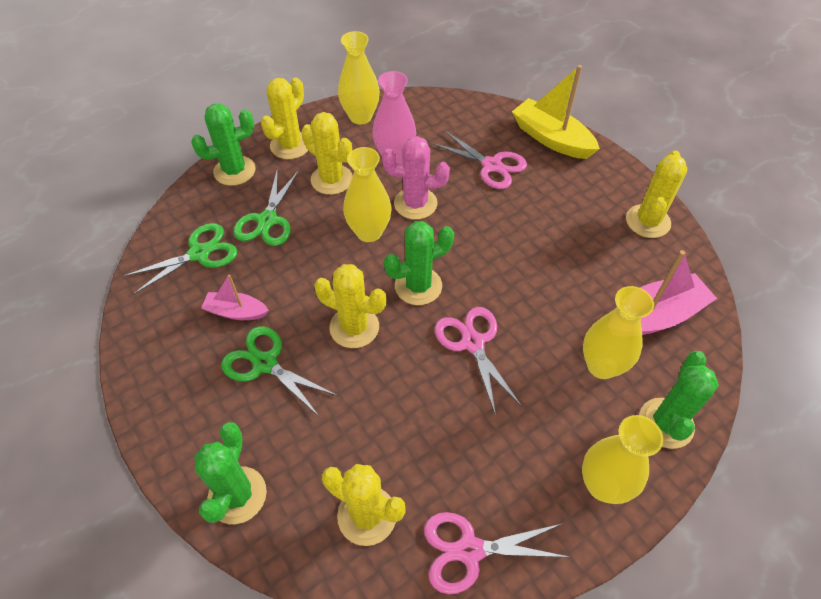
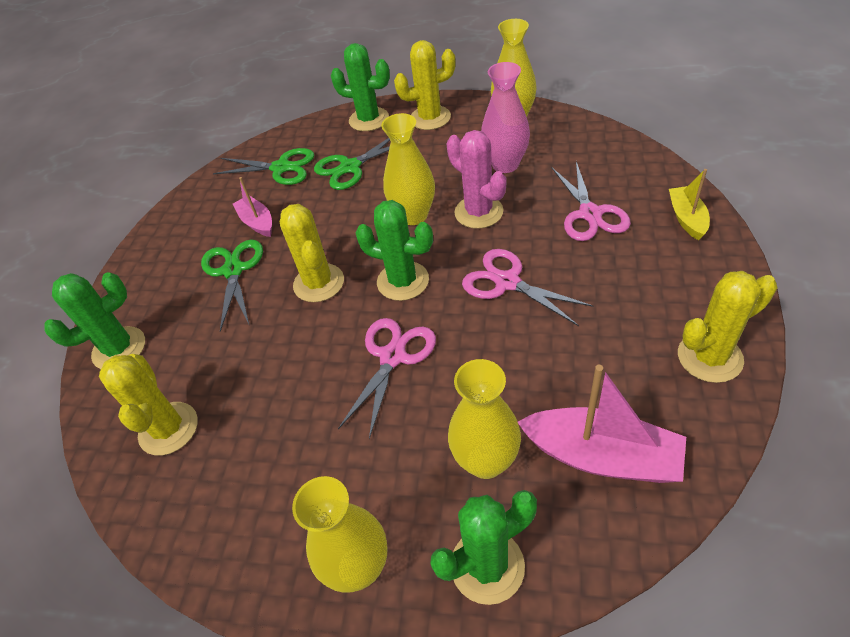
camera: 50 degrees right, 5 degrees down
(331, 179) = (432, 159): yellow cactus -> none
(470, 550) = (199, 519): pink scissors -> pink scissors (507, 282)
(551, 139) = (687, 218): yellow boat -> yellow boat, size x0.58

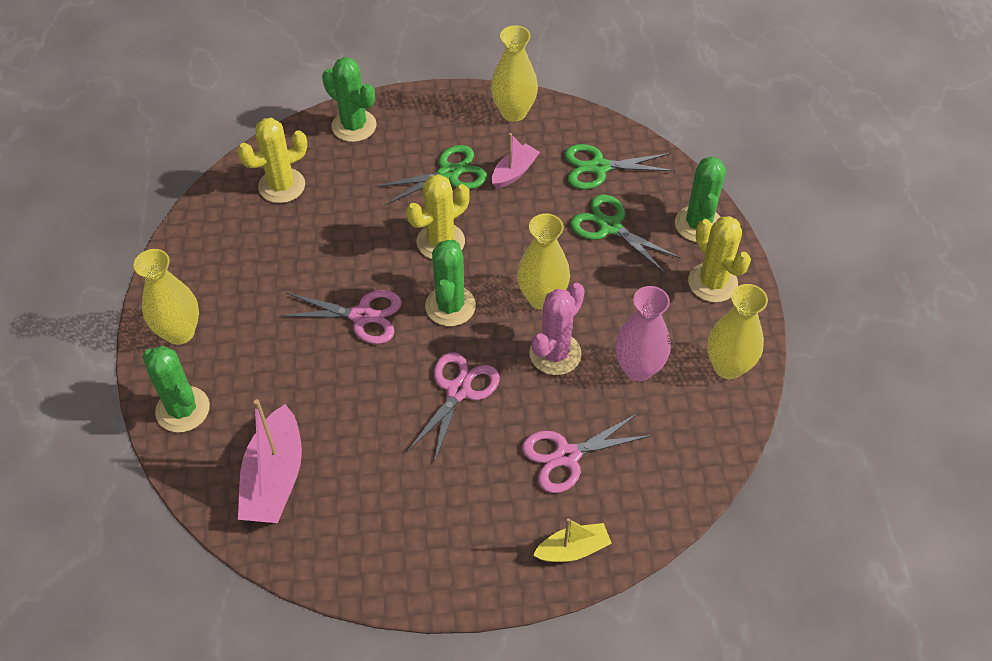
camera: 70 degrees right, 5 degrees up
(281, 168) = (599, 167): green scissors -> green scissors turned 90 degrees clockwise
(486, 461) = (266, 398): yellow vase -> yellow vase (513, 112)
(709, 357) = (382, 562): yellow cactus -> none

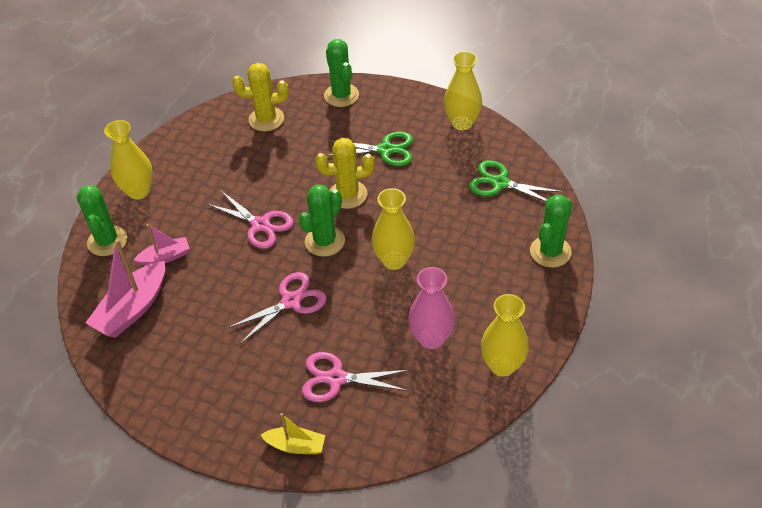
camera: 30 degrees right, 5 degrees down
(514, 172) = (434, 165): pink boat -> pink boat (165, 257)
(555, 354) = (376, 303): pink cactus -> none
(610, 227) = (479, 229): green scissors -> none
(712, 283) = (532, 299): yellow cactus -> none

